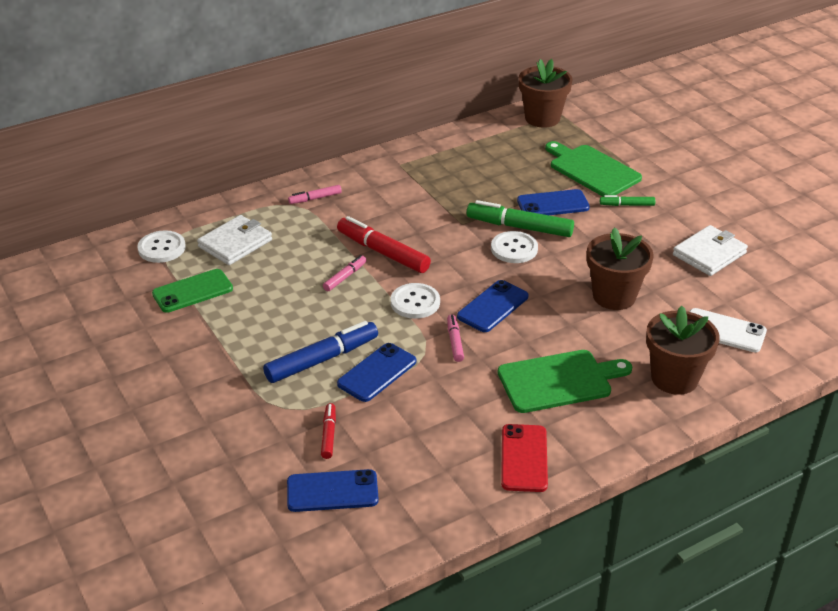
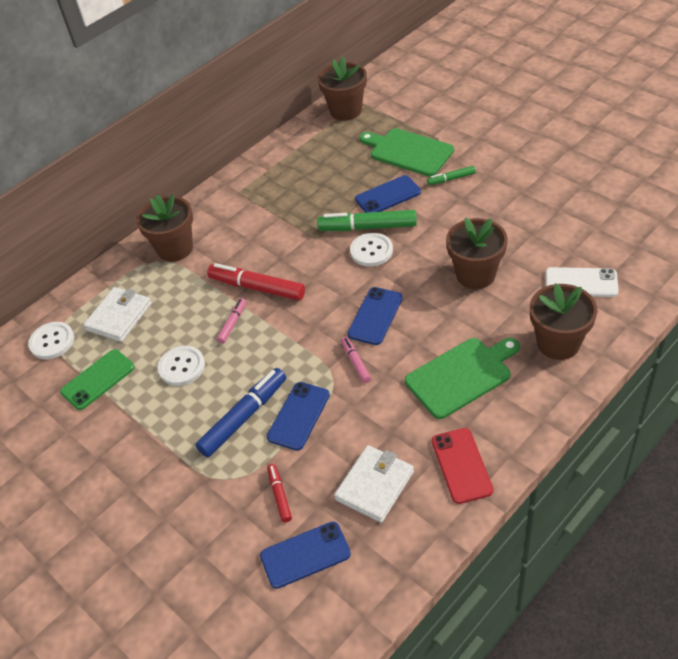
camera: 10 degrees left, 10 degrees up
(315, 198) = (175, 248): pink marker -> brown flower pot
(415, 302) = (305, 332): white button -> white button (182, 367)
(709, 254) = (539, 208): white wallet -> white wallet (374, 485)

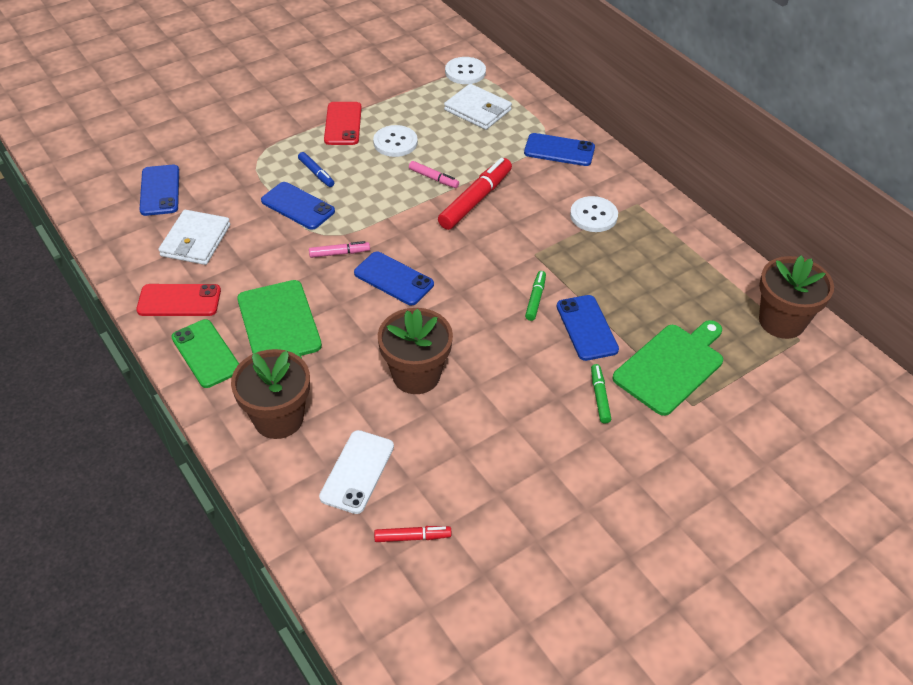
camera: 95 degrees right, 0 degrees up
(98, 379) = (406, 95): green phone -> green phone (206, 353)
(156, 420) = (343, 124): none -> red phone
(175, 248) = (559, 150): brown flower pot -> blue phone
(244, 417) = (316, 173): blue marker -> blue marker, size x0.52
(279, 495) = (223, 184): red marker -> red marker (412, 537)
(367, 227) = (535, 299): green marker -> green marker, size x0.52
(371, 251) = (494, 294): white button -> white button (593, 215)
(374, 485) = (196, 240): white wallet -> white wallet turned 60 degrees clockwise

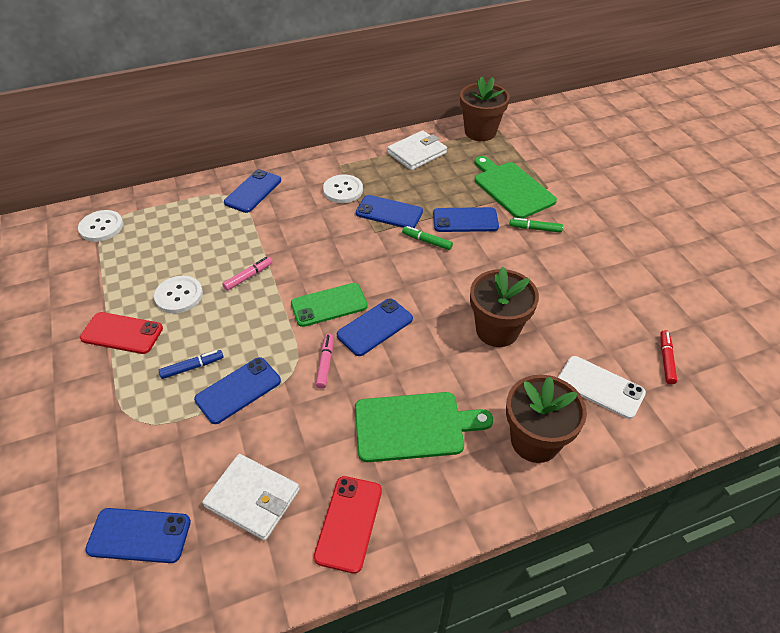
camera: 75 degrees left, 0 degrees up
(206, 353) = (437, 500): green phone -> green phone (329, 305)
(475, 200) = (292, 254): red marker -> none
(478, 110) = (166, 229): white wallet -> white wallet (417, 153)
(571, 260) = (389, 212): none -> blue phone

